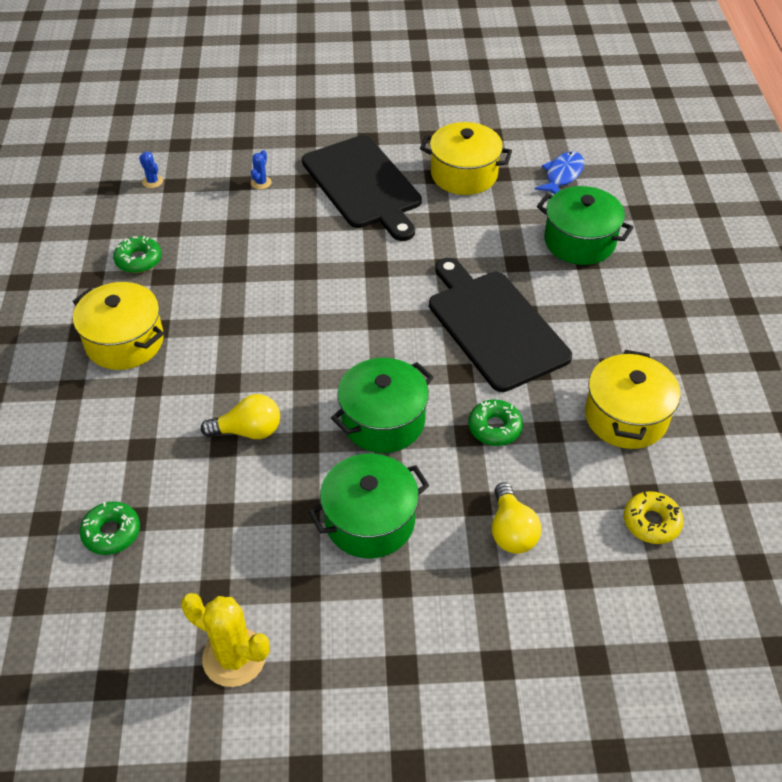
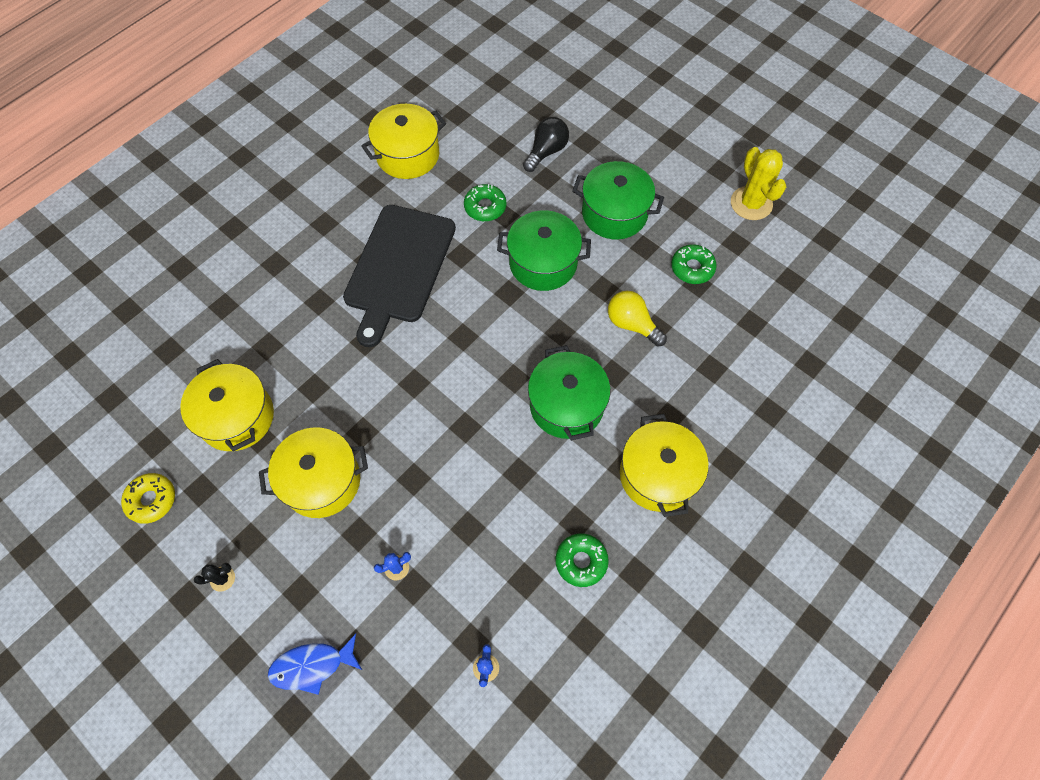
camera: 135 degrees left, 15 degrees up
(111, 532) = (771, 323): green donut -> green donut (692, 268)
(358, 118) = (222, 578): none -> black cactus
(363, 185) = (322, 481): black cutting board -> yellow pot
(511, 531) = (546, 152): yellow light bulb -> black light bulb
(562, 175) = (175, 347): blue fish -> blue fish (312, 666)
(579, 241) = (256, 281): green pot -> green pot (566, 405)
(651, 522) = (473, 103): yellow donut -> yellow donut (151, 500)

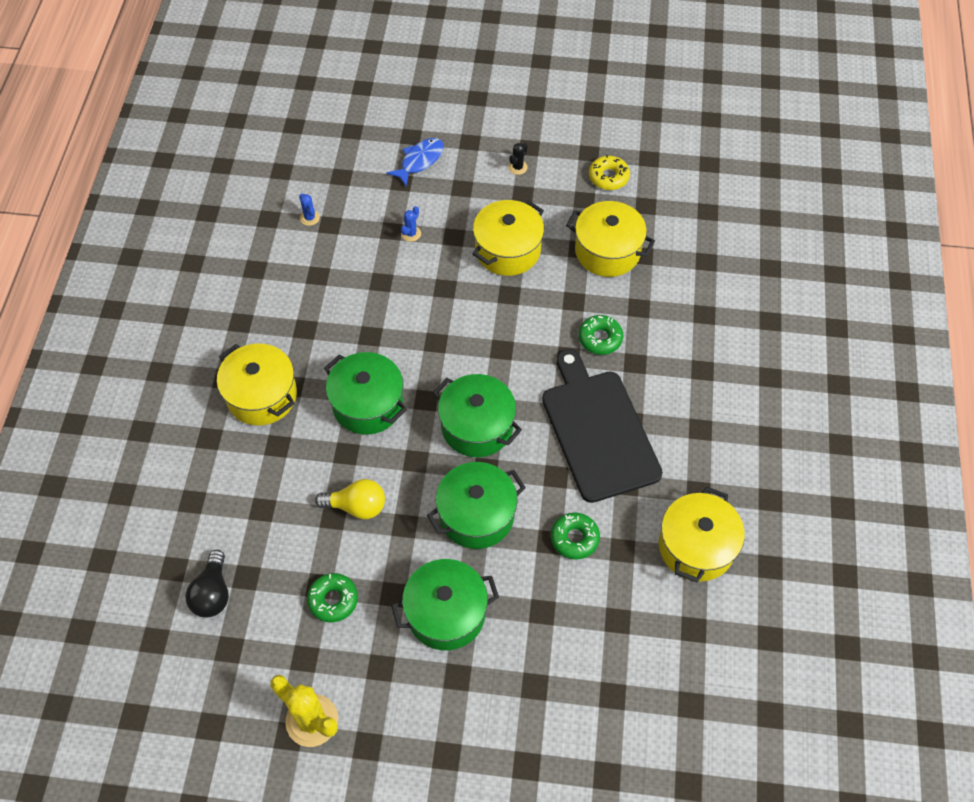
camera: 145 degrees right, 5 degrees down
(489, 329) = (477, 426): none -> green pot
(546, 152) = (566, 644): black light bulb -> black light bulb (213, 593)
(581, 561) = (285, 307): green donut -> green donut (600, 338)

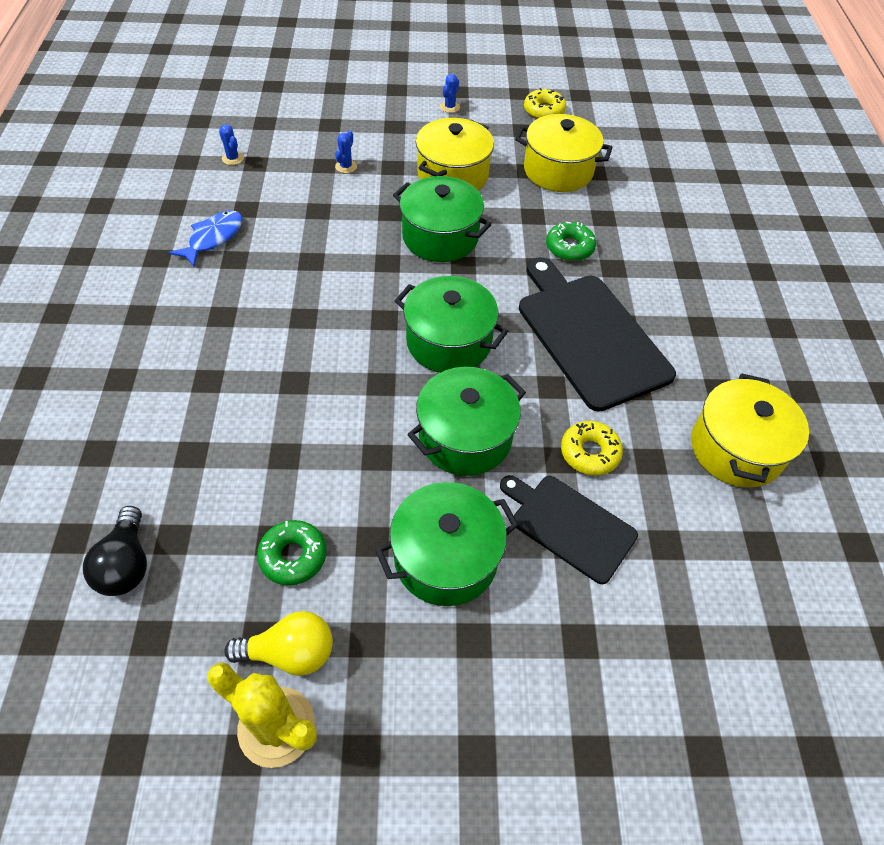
camera: 10 degrees left, 5 degrees down
(262, 395) = (186, 329): yellow pot -> none
(357, 506) = (313, 440): yellow light bulb -> yellow light bulb (290, 652)
(368, 404) = (316, 329): green pot -> green pot (440, 237)
(420, 161) = (347, 106): blue fish -> blue fish (213, 238)
(517, 167) = (450, 107): black cactus -> blue cactus
(545, 597) = (569, 525): none -> black cutting board
(574, 538) = (589, 453): green donut -> yellow donut

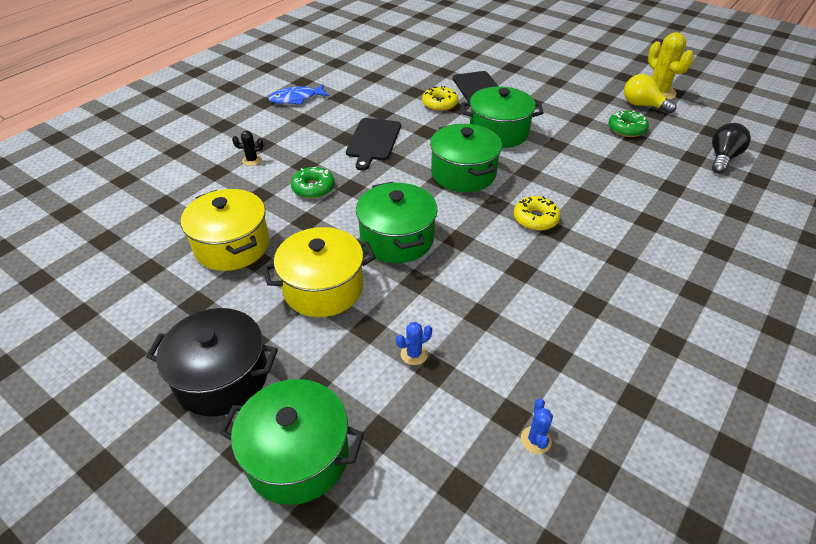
camera: 140 degrees left, 10 degrees down
(213, 238) = (603, 335): blue fish -> blue fish (296, 99)
(446, 558) = (548, 102): green pot -> green pot (298, 456)
(450, 107) = (222, 378): blue cactus -> black pot
(544, 111) = (143, 315): yellow donut -> yellow donut (535, 219)
(589, 336) = (373, 141): black cutting board -> black cutting board, size x0.61
(665, 246) = (252, 160): none -> black cactus
(736, 449) = (368, 80): yellow pot -> none

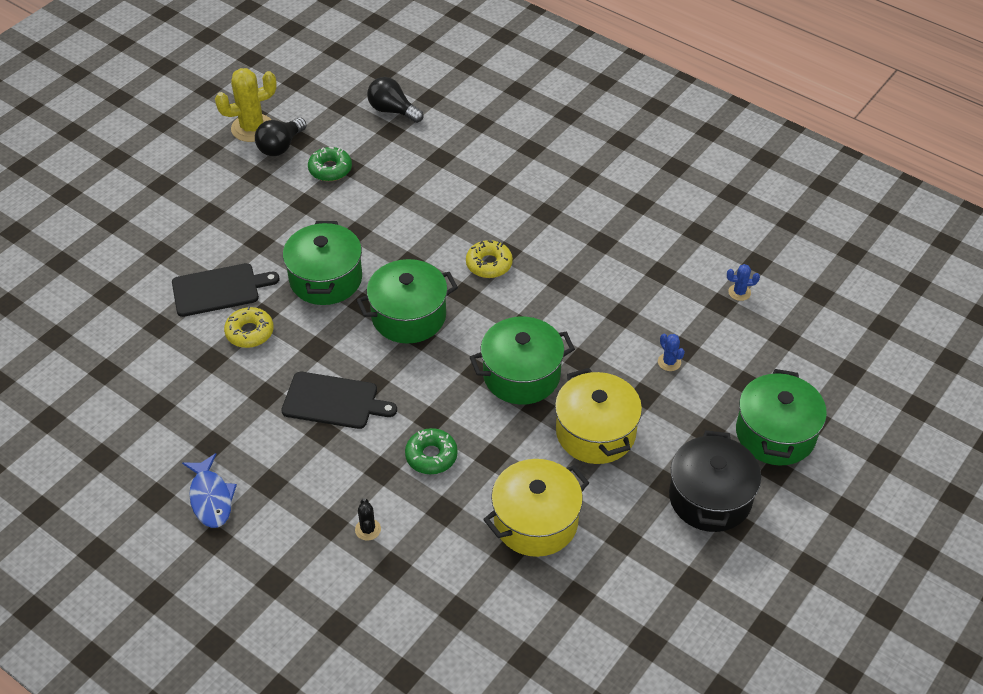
camera: 90 degrees left, 5 degrees up
(642, 105) = (280, 146): yellow light bulb -> black light bulb

